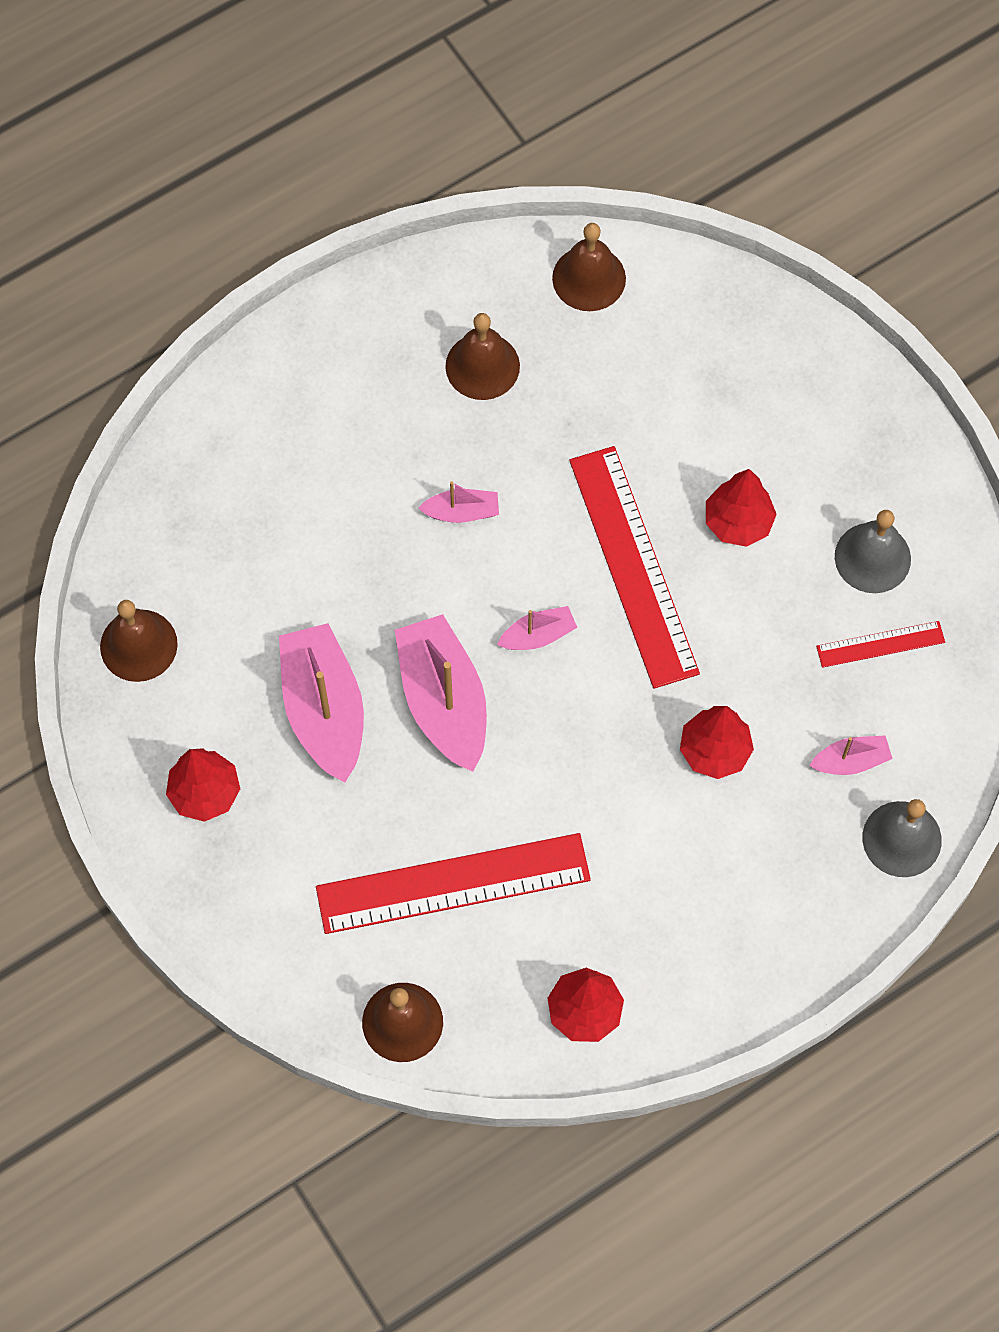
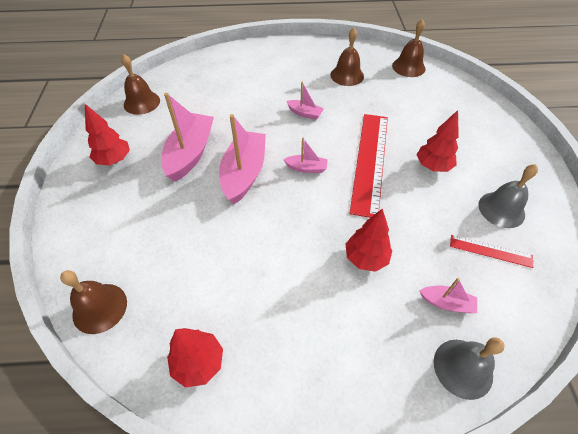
camera: 30 degrees right, 15 degrees down
(453, 884) = (184, 252): red ruler -> none

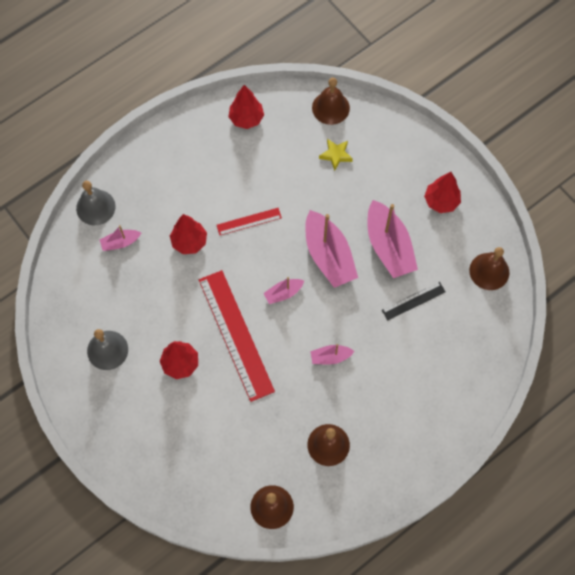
camera: 145 degrees right, 15 degrees up
(150, 252) = (336, 155): none -> yellow star
(212, 113) = (413, 301): none -> black ruler
(490, 251) = (104, 303): red ruler -> red ruler (249, 221)

